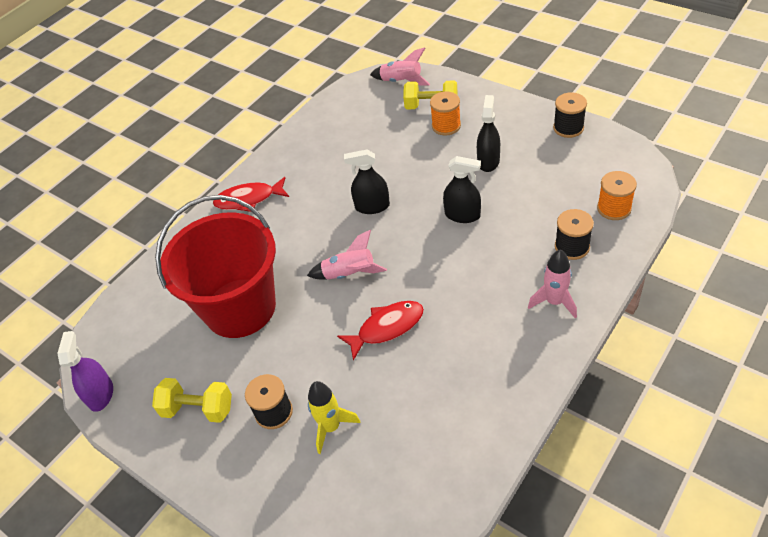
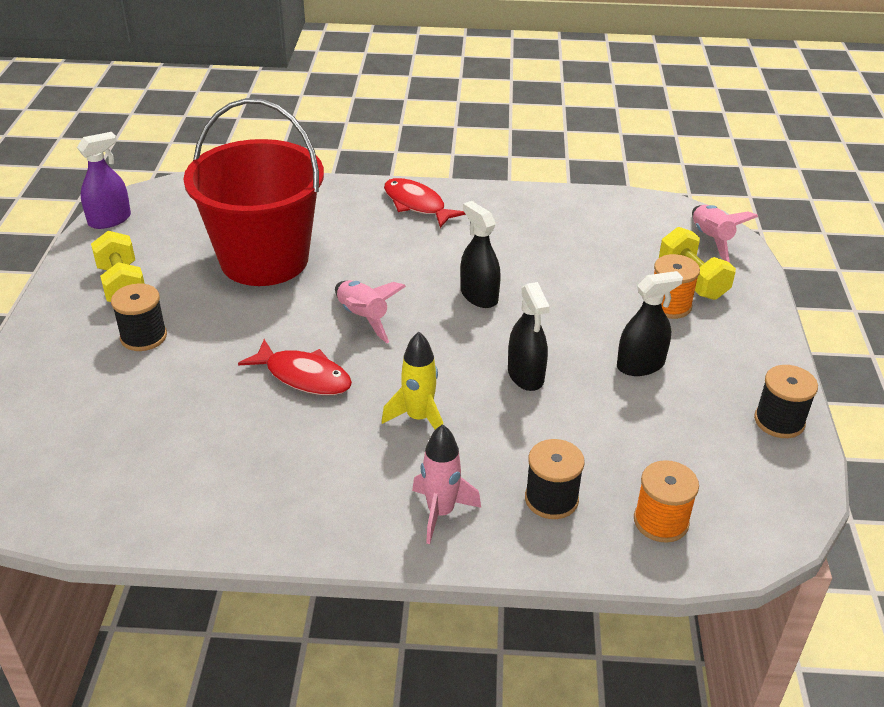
camera: 50 degrees right, 10 degrees down
(331, 427) = (144, 385): yellow rocket -> yellow rocket (418, 418)

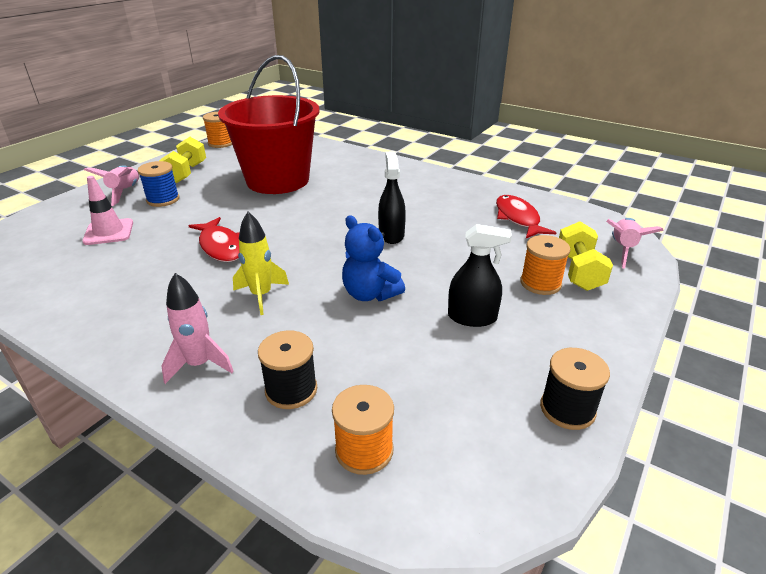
camera: 30 degrees right, 5 degrees down
(109, 220) = (221, 143): purple spray bottle -> orange spool
(133, 407) = (109, 232): none -> pink traffic cone
(143, 337) = (163, 199): black spool -> blue spool
(363, 318) = (298, 225): pink rocket -> pink rocket (125, 192)
(417, 204) = (407, 175): red fish -> red fish (518, 218)
(525, 375) = (370, 294): black spray bottle -> blue teddy bear

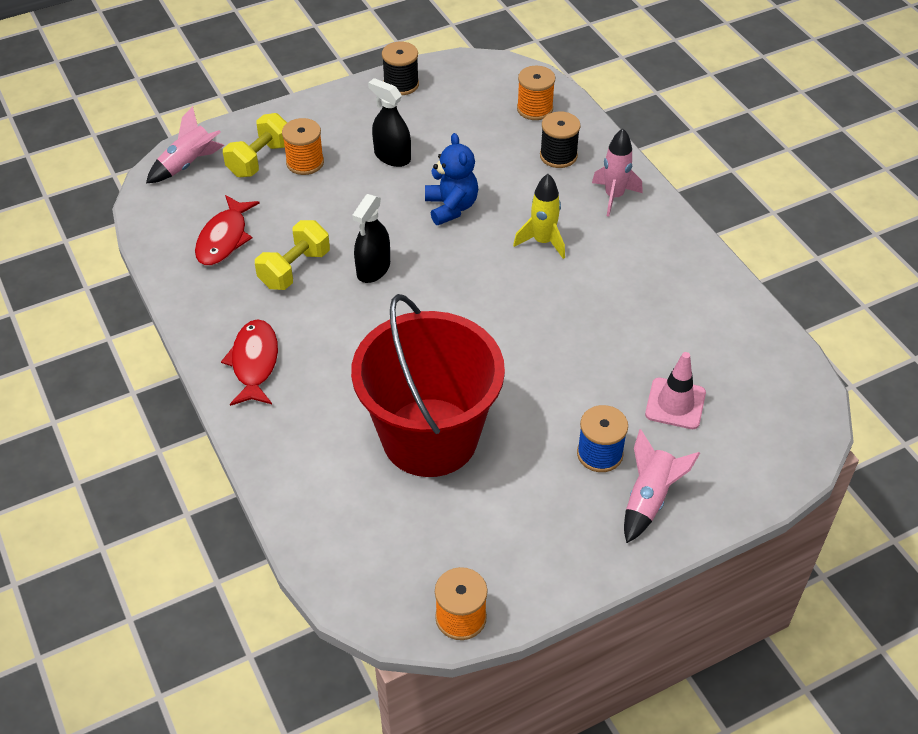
camera: 150 degrees left, 15 degrees up
(186, 173) = (550, 521): yellow dumbbell -> yellow dumbbell (294, 269)
(221, 246) = (555, 323): red fish -> red fish (254, 363)

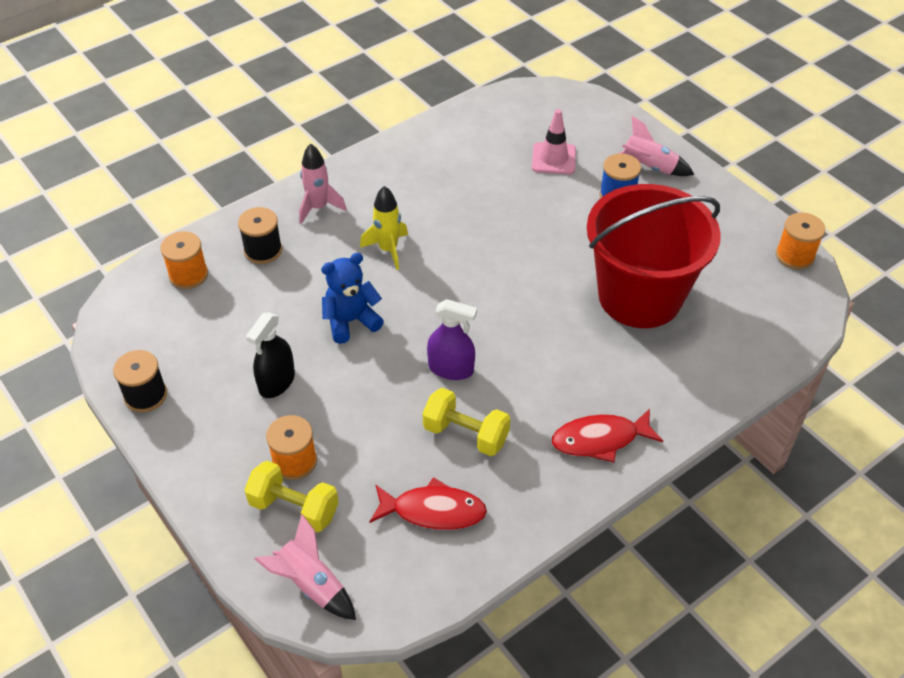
camera: 100 degrees left, 0 degrees up
(373, 269) = (451, 369): black spray bottle -> purple spray bottle

